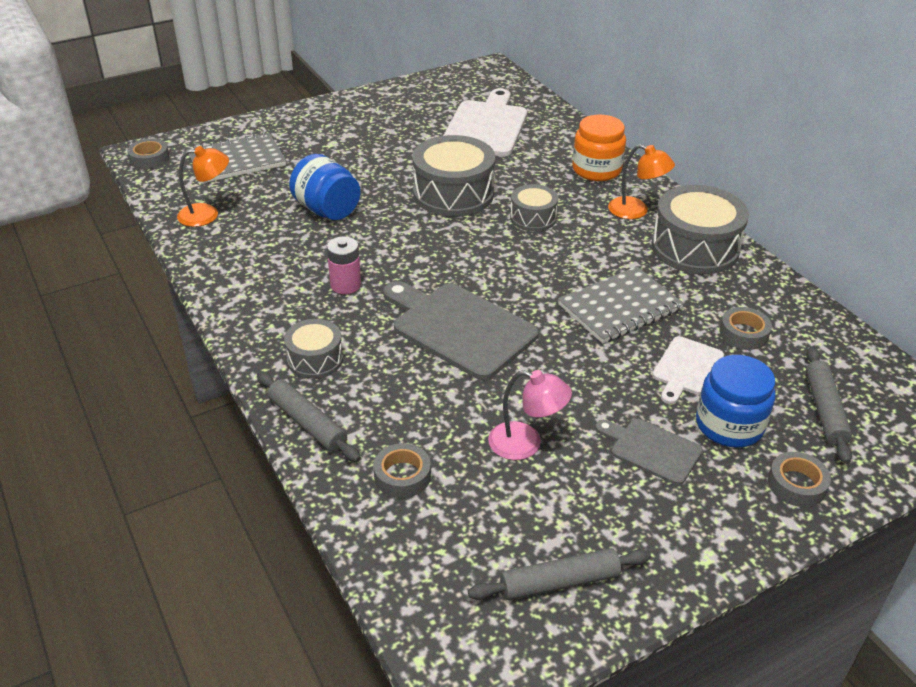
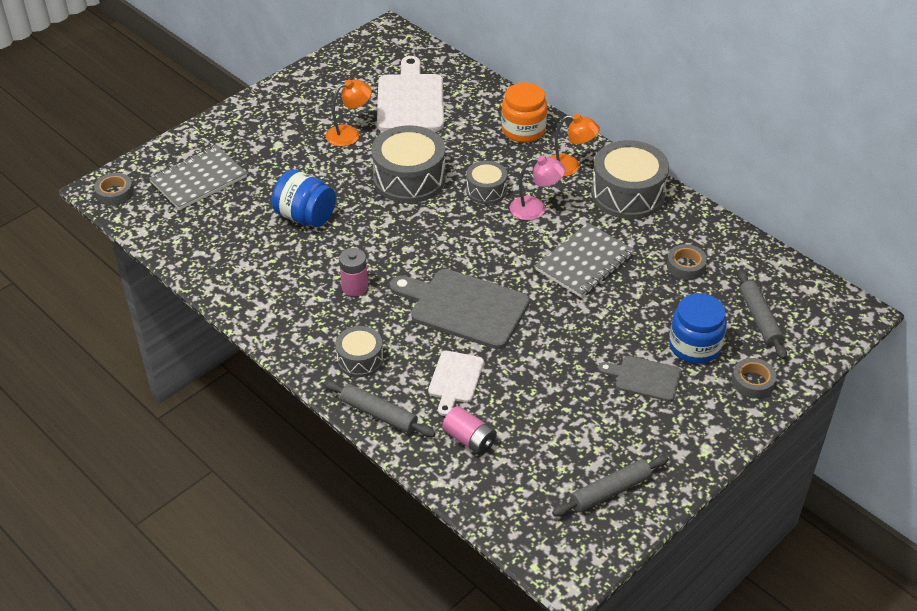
camera: 15 degrees left, 5 degrees up
(207, 214) = (200, 242): orange lamp -> orange lamp (349, 133)
(402, 476) = (469, 439): grey tape -> pink battery
(526, 444) = (551, 394): pink lamp -> pink lamp (535, 209)
(686, 368) = (651, 306): white cutting board -> white cutting board (455, 380)

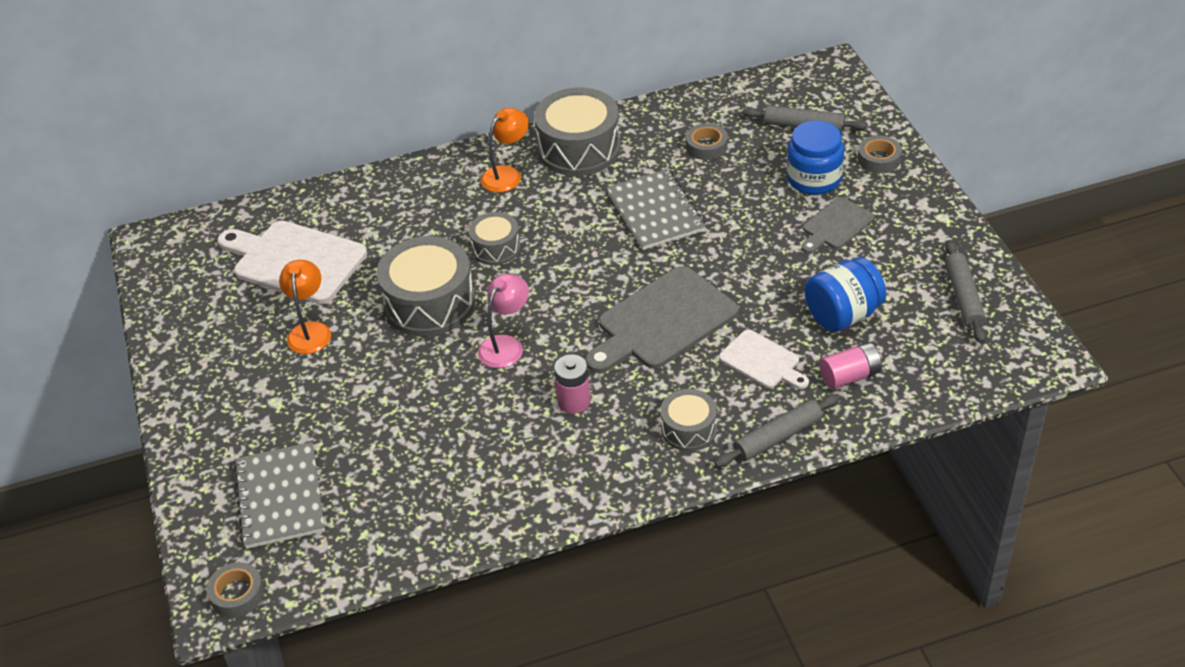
camera: 60 degrees left, 0 degrees up
(305, 217) = (426, 412): blue jar -> blue jar (843, 315)
(523, 130) = (422, 188): orange jar -> none
(535, 209) = (552, 220): pink lamp -> pink lamp (506, 345)

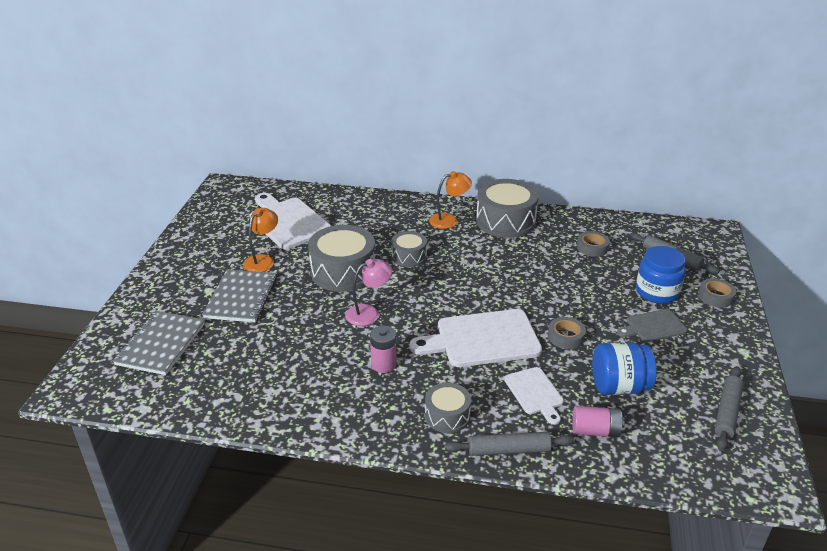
camera: 25 degrees right, 10 degrees down
(237, 594) = (84, 389): grey tape -> grey tape (566, 337)
(655, 212) = (528, 273): grey notebook -> grey notebook (241, 297)
(663, 321) = (482, 339): grey cutting board -> white cutting board

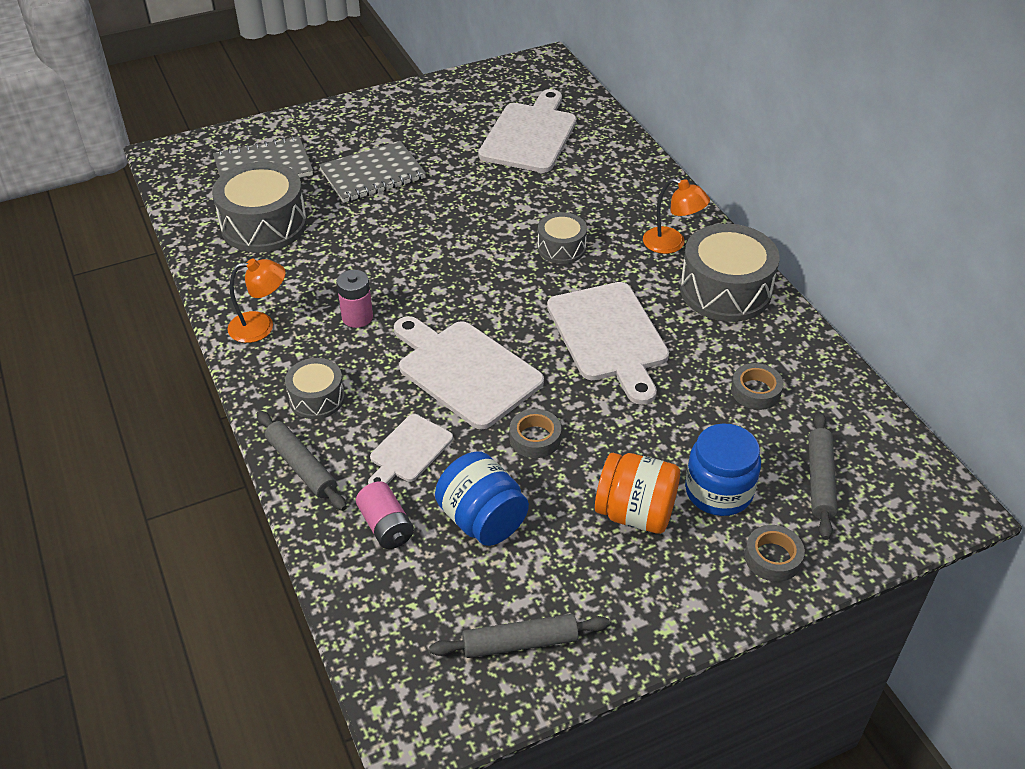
camera: 55 degrees right, 10 degrees up
(262, 260) = (445, 155): orange lamp -> orange lamp (261, 326)
(343, 272) = (482, 216): grey drum -> grey drum (264, 225)
(369, 313) = (430, 267): pink lamp -> none
(504, 273) = (609, 336): none -> white cutting board
(653, 326) = (635, 513): grey cutting board -> orange jar

